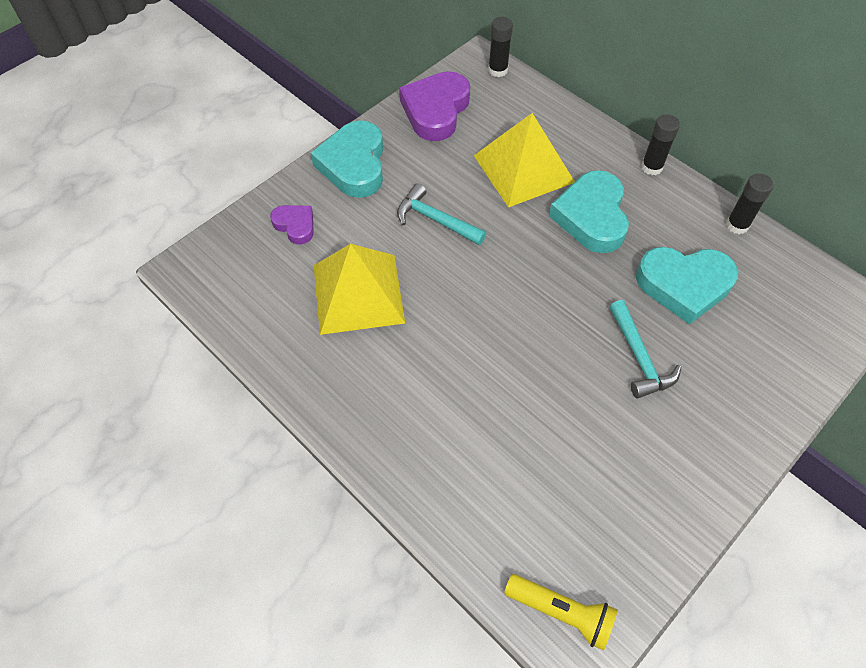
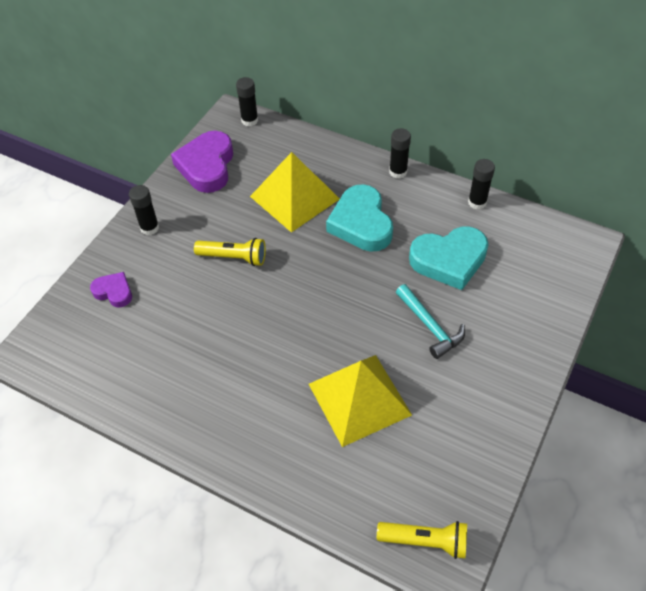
camera: 15 degrees left, 5 degrees down
(354, 164) = (149, 228): turquoise heart -> black glue stick
(358, 293) = (186, 335): yellow pyramid -> yellow pyramid (359, 399)
(436, 220) = (234, 257): turquoise hammer -> yellow flashlight

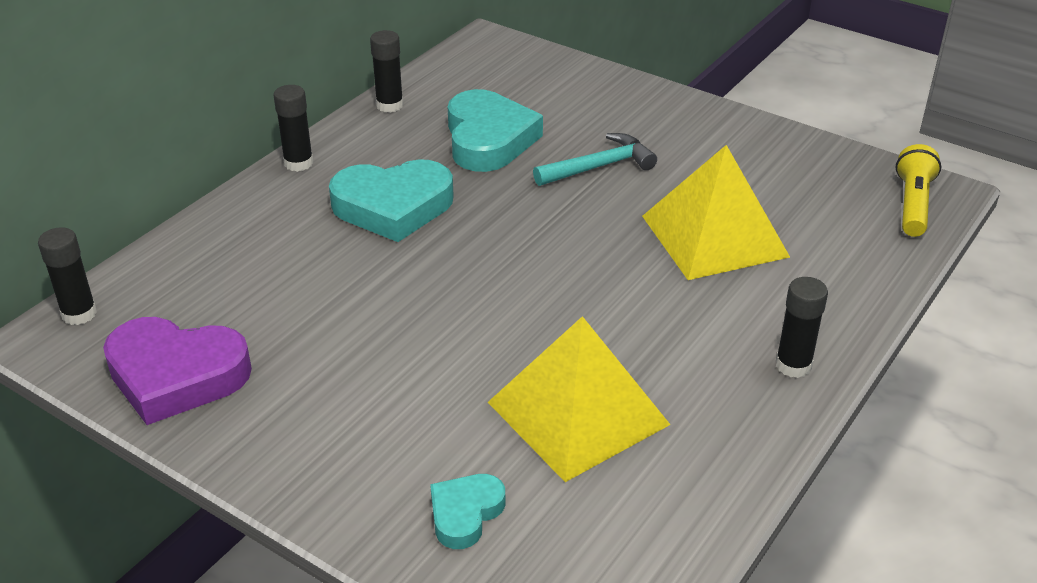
camera: 85 degrees left, 15 degrees down
(114, 292) = (465, 513): purple heart -> turquoise heart
(149, 228) = (312, 461): black glue stick -> black glue stick (793, 365)
(234, 257) = (423, 347): yellow flashlight -> none
(295, 197) = (308, 270): yellow pyramid -> yellow pyramid (578, 413)

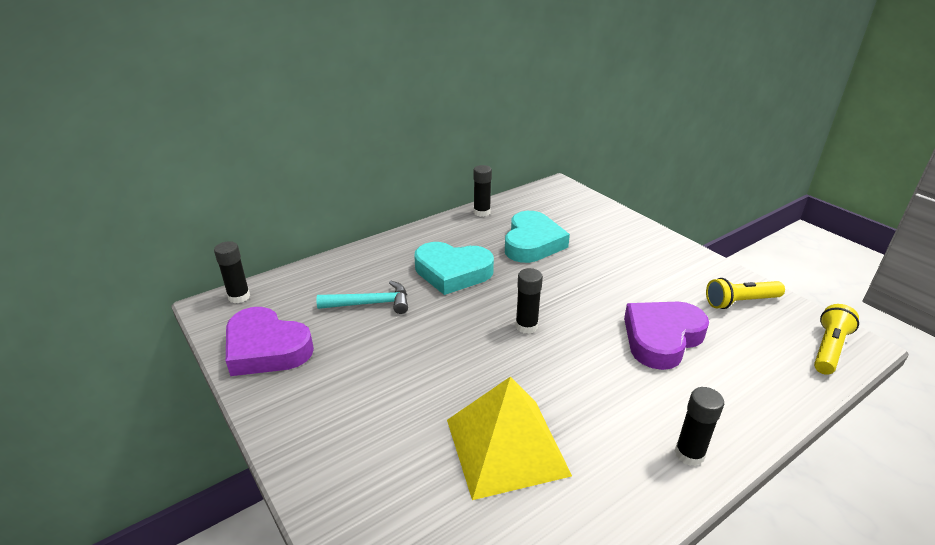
camera: 20 degrees right, 5 degrees down
(298, 163) = (411, 235): black glue stick -> black glue stick (526, 326)
(465, 513) = (389, 503): turquoise heart -> none
(599, 167) = (597, 274): turquoise hammer -> turquoise hammer (370, 303)
(714, 236) = (661, 338): yellow pyramid -> purple heart
(795, 167) = (740, 302): none -> yellow flashlight

